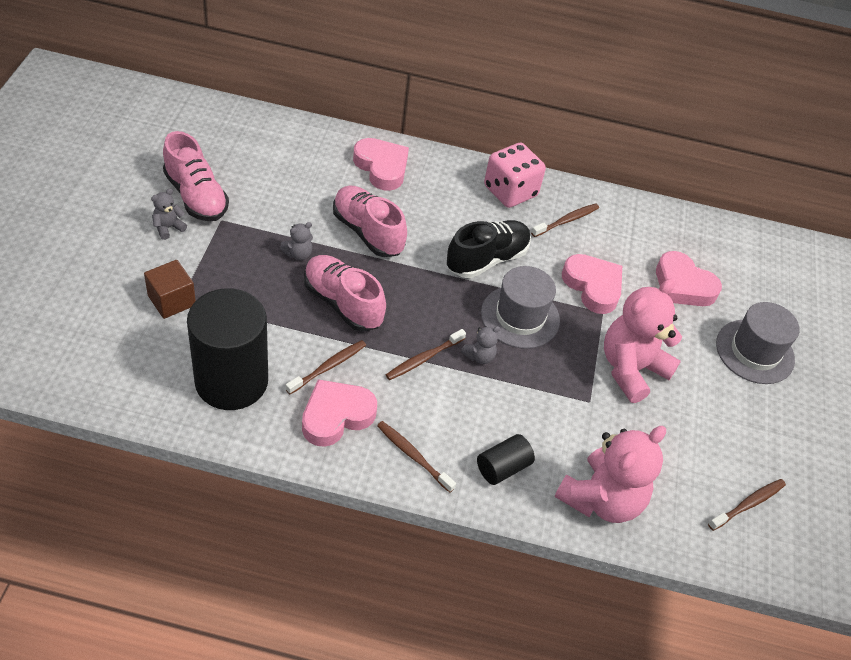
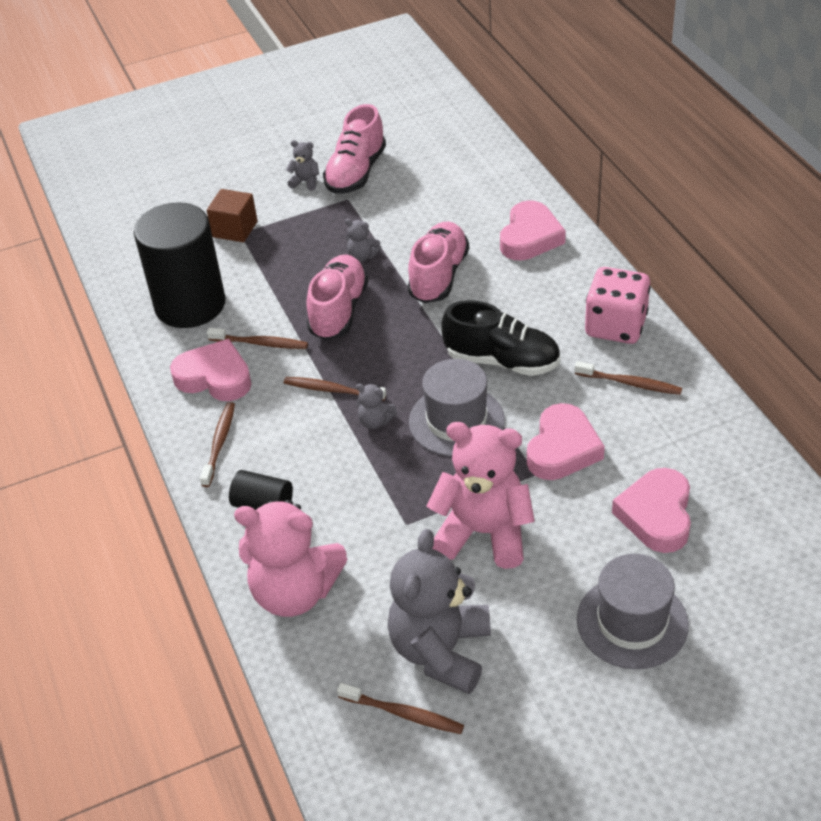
camera: 65 degrees right, 5 degrees down
(711, 453) = (441, 651): none -> grey teddy bear

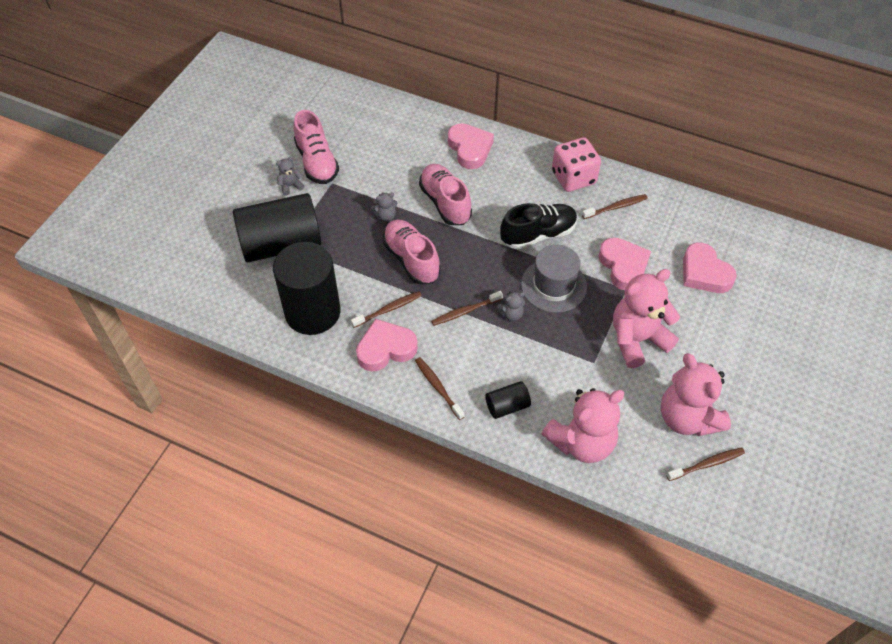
camera: 45 degrees left, 10 degrees up
(235, 229) = (281, 244): brown cube -> black cylinder
(441, 651) = (687, 418): grey teddy bear -> pink teddy bear
(632, 622) = (753, 337): grey hat -> none

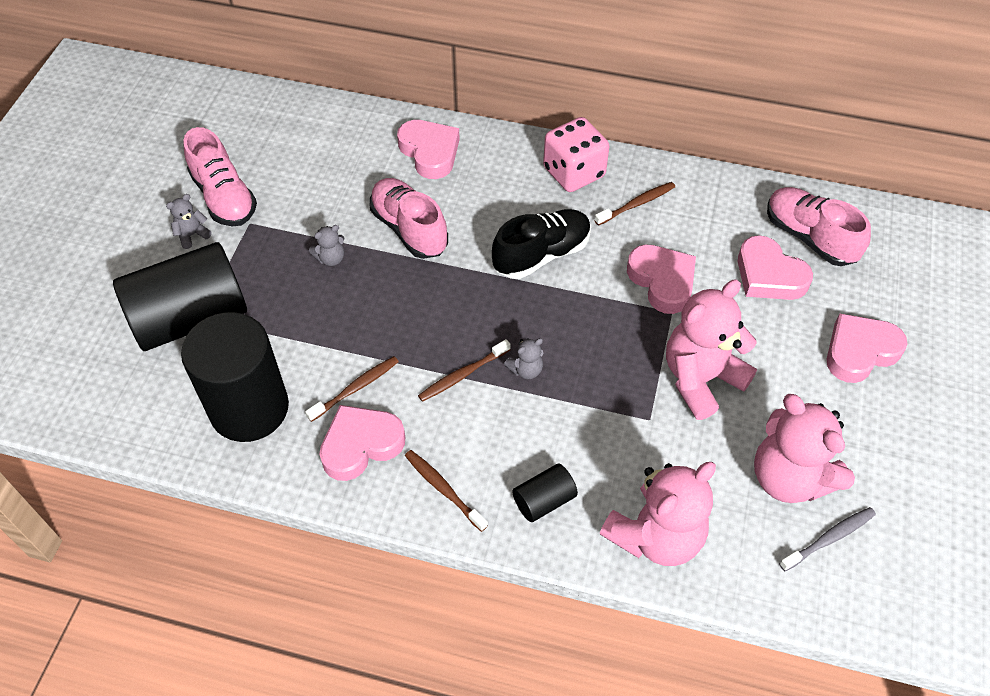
camera: 10 degrees left, 0 degrees up
(411, 259) = (376, 313): pink shoe -> pink shoe (809, 237)
(553, 285) = (575, 321): grey hat -> none
(707, 464) = (829, 538): brown toothbrush -> grey toothbrush
(760, 338) = (860, 351): none -> pink heart

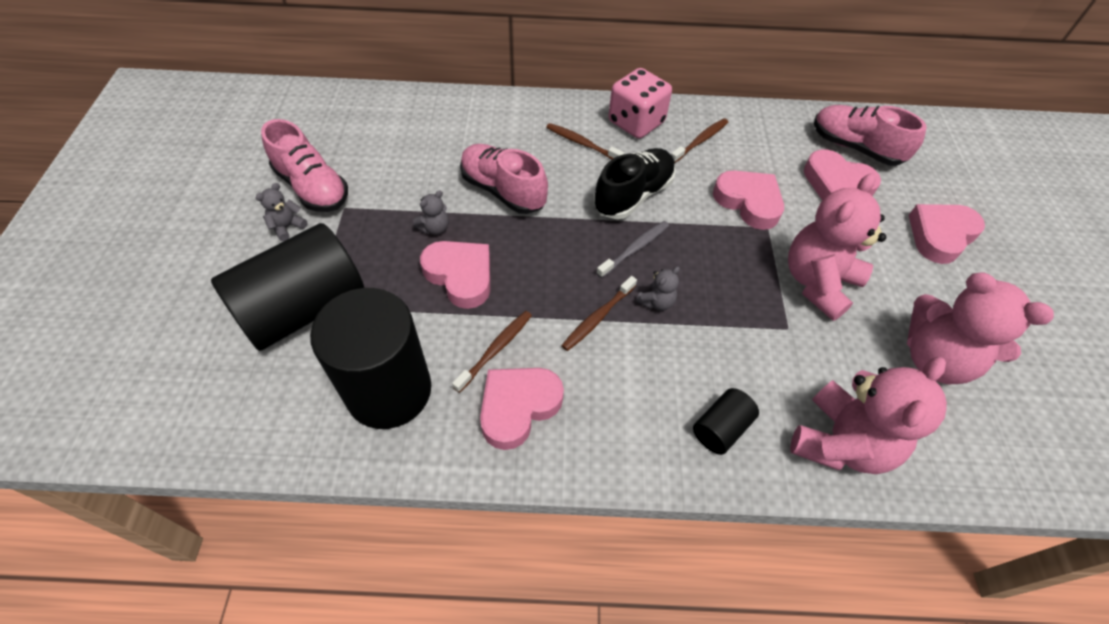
camera: 15 degrees left, 0 degrees up
(430, 152) = (501, 122): pink heart -> pink heart (460, 276)
(443, 489) = (617, 437): brown toothbrush -> brown toothbrush (582, 143)
(829, 538) = (996, 411): grey toothbrush -> grey toothbrush (635, 249)

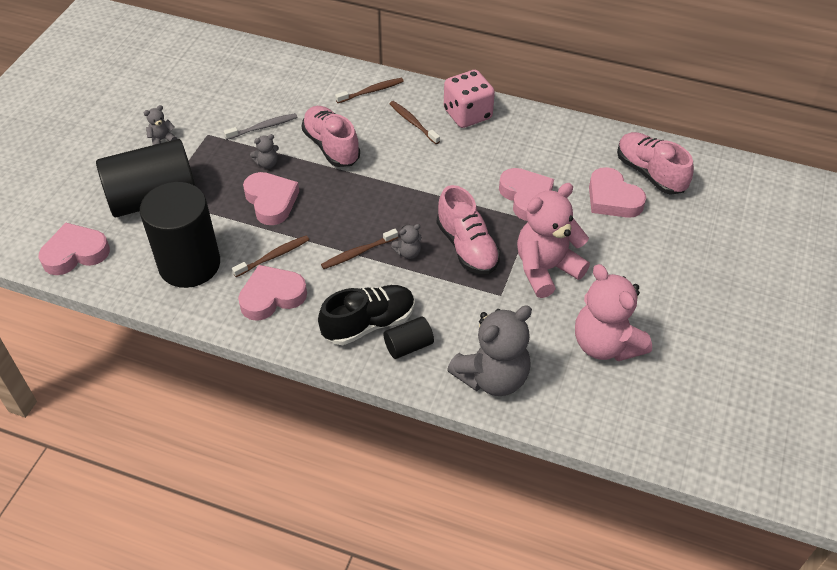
camera: 20 degrees right, 5 degrees down
(312, 187) = (190, 115): pink shoe -> pink shoe (467, 247)
(633, 195) = (433, 172): black shoe -> black shoe (369, 324)
(635, 249) = (412, 212): grey toothbrush -> grey toothbrush (263, 127)
(700, 141) = (514, 140): brown toothbrush -> brown toothbrush (371, 91)
(840, 442) = (492, 377): pink teddy bear -> grey teddy bear
(940, 235) = (677, 258): pink heart -> pink heart (75, 253)

